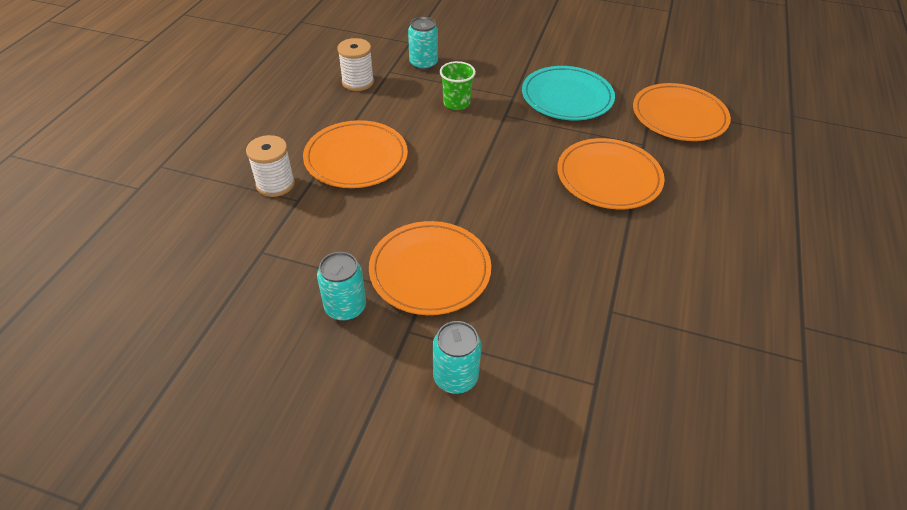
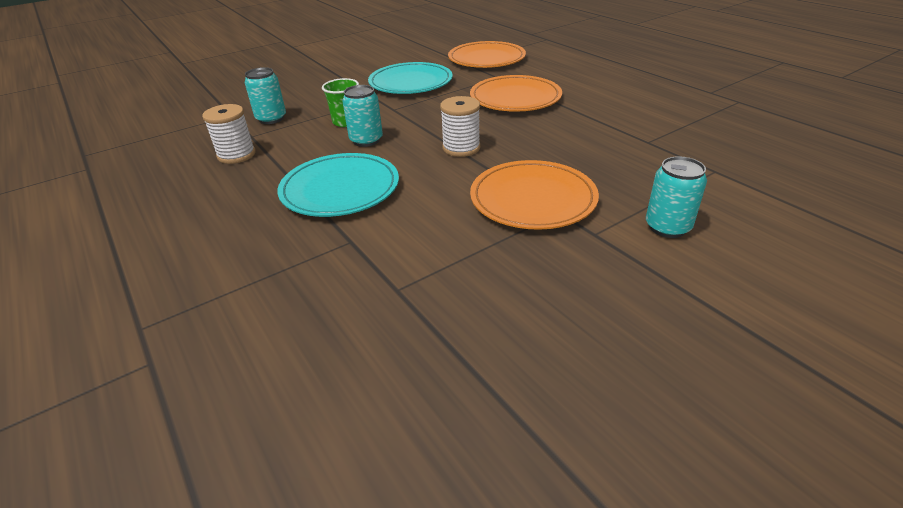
camera: 50 degrees left, 10 degrees down
(275, 184) = (306, 248): white spool -> white spool (461, 148)
(345, 307) = (534, 259): turquoise can -> turquoise can (366, 140)
(356, 158) = (340, 189): orange plate -> turquoise plate

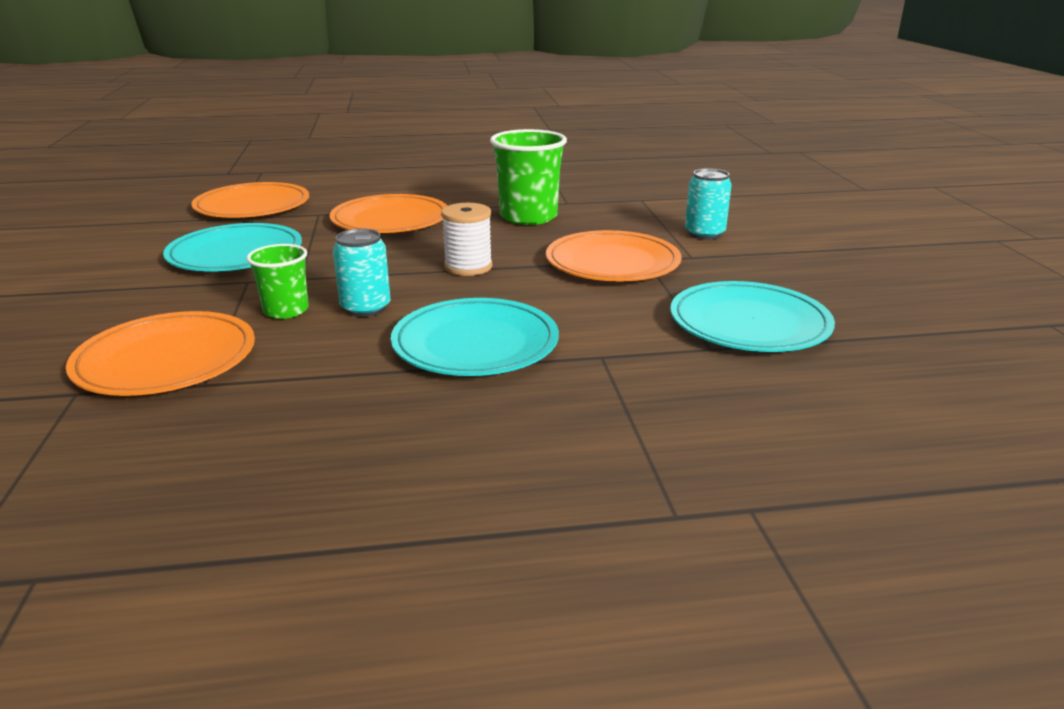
camera: 65 degrees left, 10 degrees down
(236, 155) = (257, 403): white spool -> none
(271, 119) = (166, 360): turquoise can -> orange plate
(464, 301) = (749, 323): none -> turquoise plate
(589, 137) = (528, 217): none -> green cup

